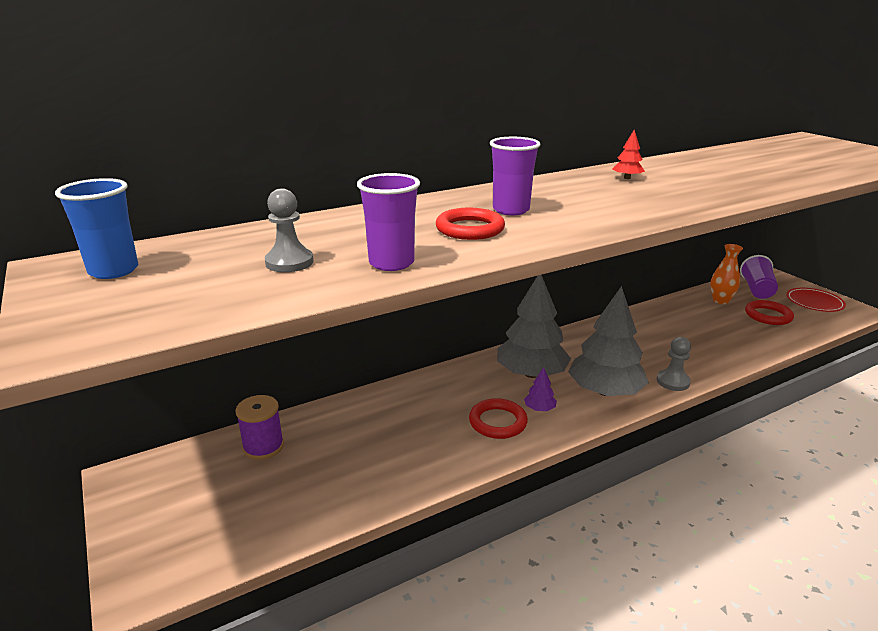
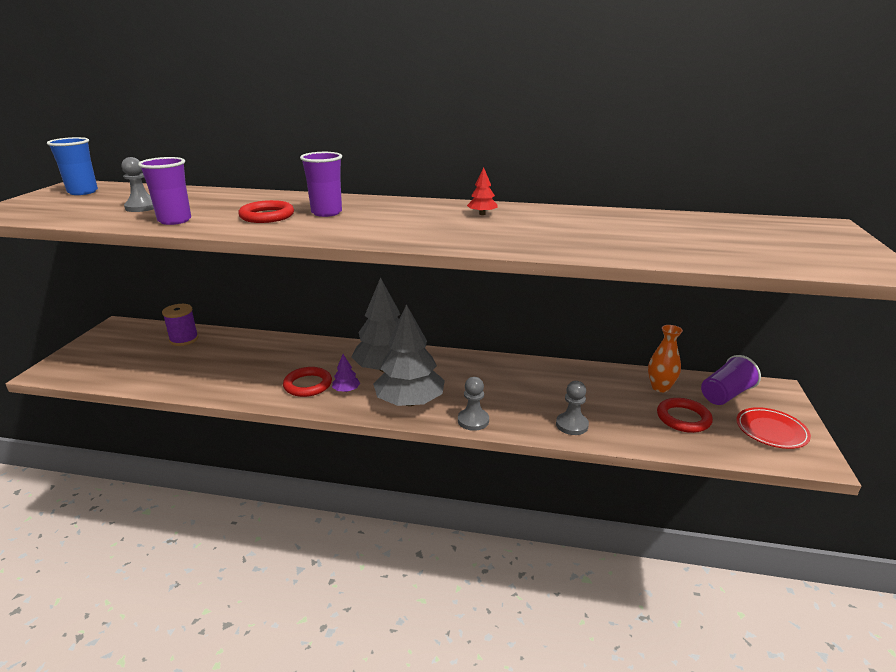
camera: 40 degrees right, 0 degrees up
(729, 351) = (572, 425): none -> grey pawn

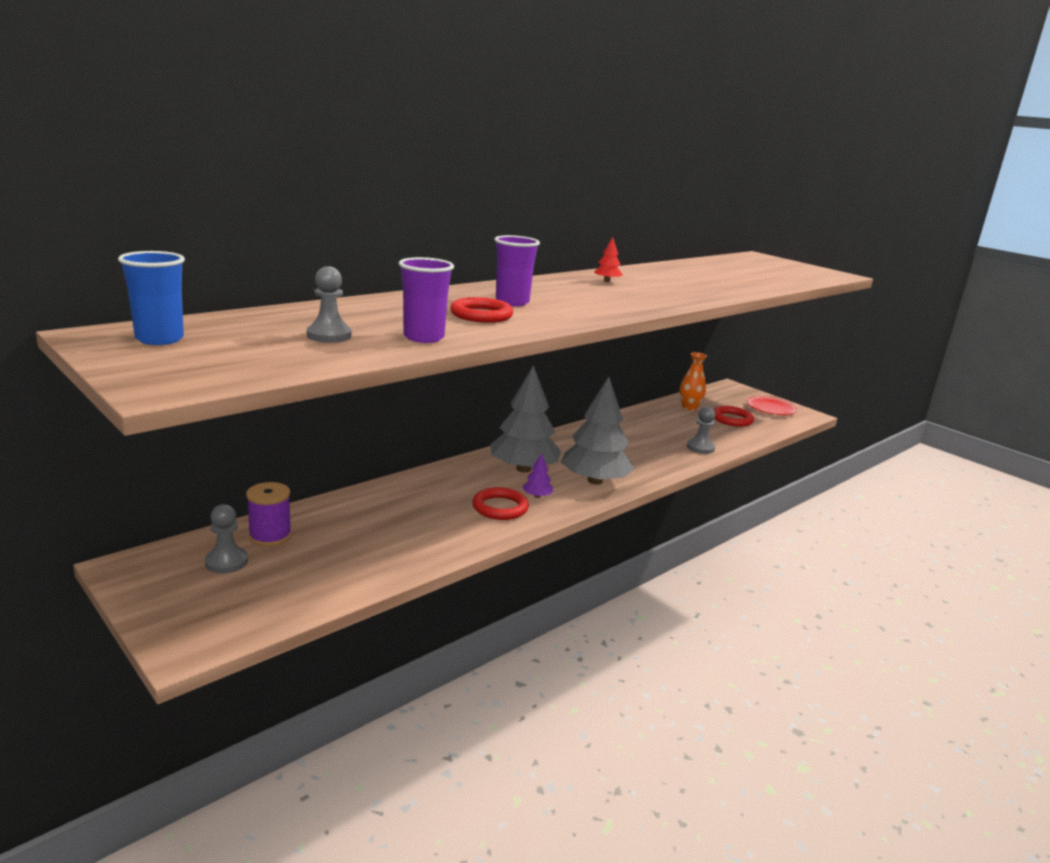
camera: 55 degrees left, 5 degrees down
(473, 420) = (654, 472): grey pawn -> grey pawn (226, 562)
(725, 395) = (720, 398): purple cup -> none

